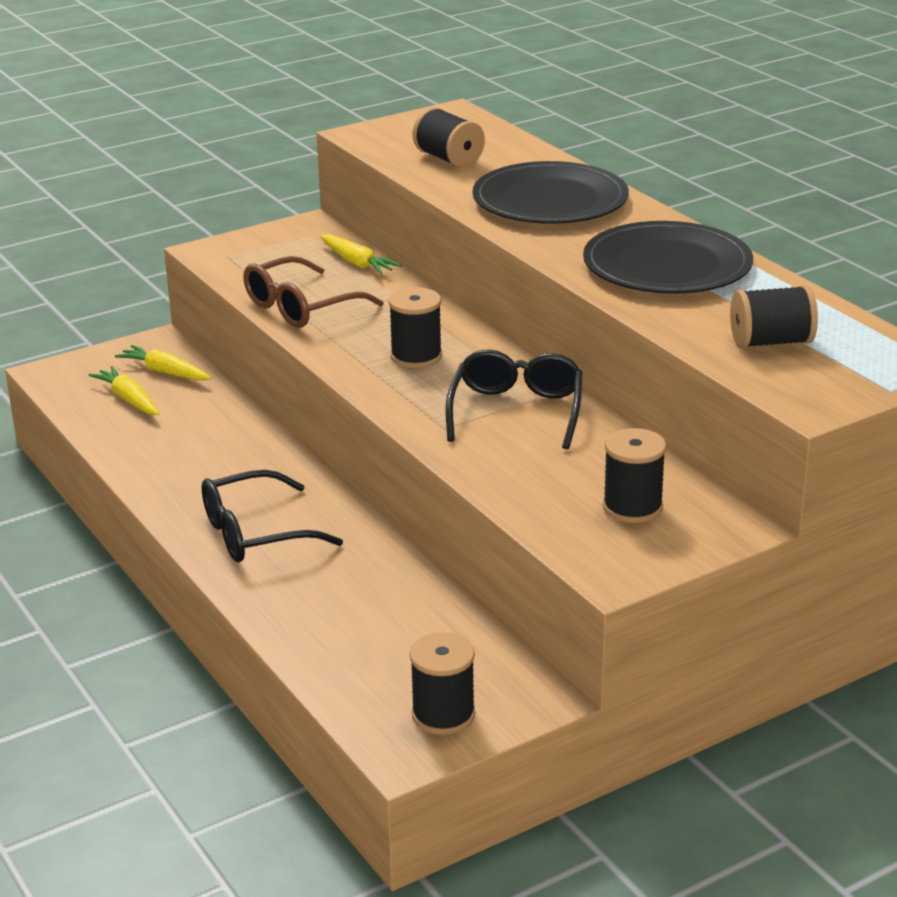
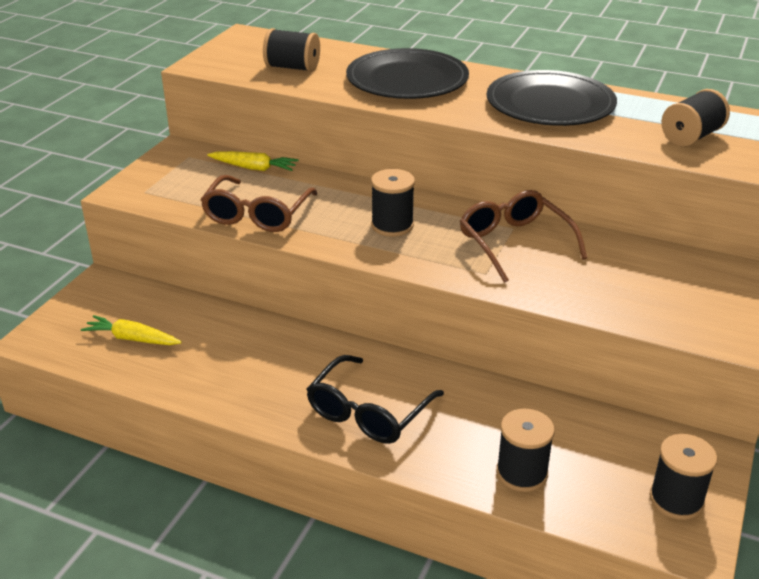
camera: 35 degrees left, 5 degrees up
(165, 372) = (136, 305): yellow carrot -> none
(516, 411) = (514, 243): black glasses -> brown glasses
(632, 507) = (681, 286): black spool -> black spool (521, 473)

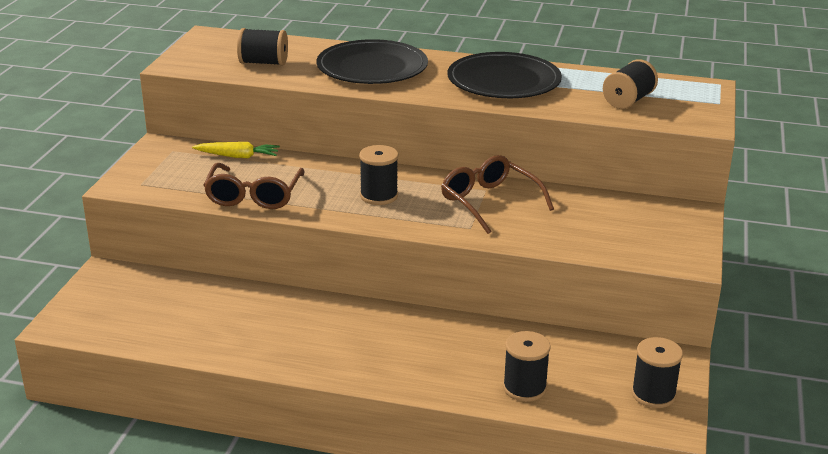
camera: 10 degrees left, 5 degrees down
(132, 339) = (151, 316): yellow carrot -> none
(368, 412) = (383, 355): black glasses -> none

